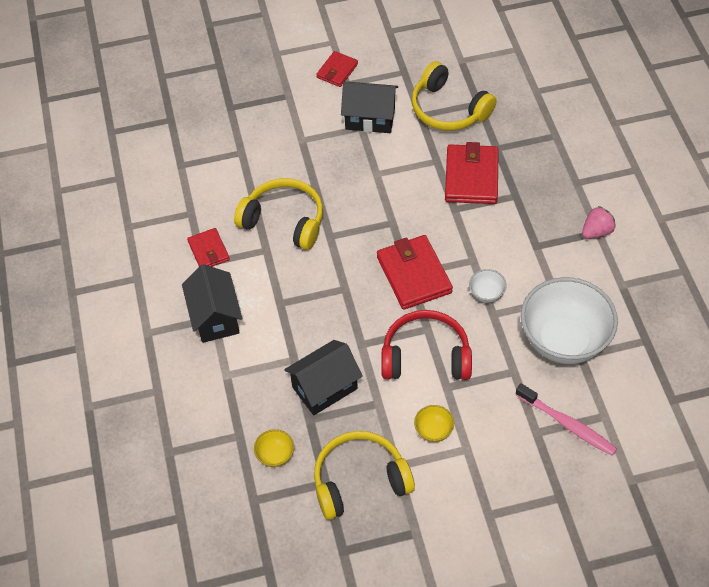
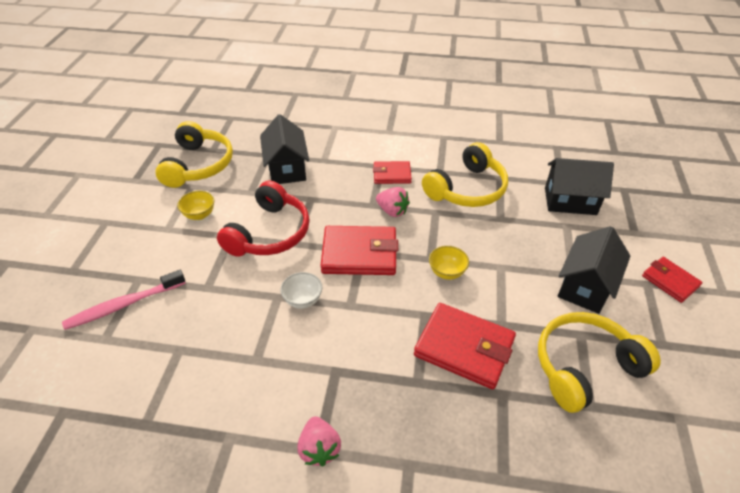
camera: 110 degrees right, 10 degrees down
(208, 251) = (455, 142): red wallet -> red wallet (392, 174)
(215, 317) = (388, 132): black house -> black house (570, 201)
(275, 455) = (253, 133): yellow bowl -> yellow bowl (447, 272)
(345, 269) = (392, 211): none -> pink strawberry
(563, 341) = (206, 342): white bowl -> none

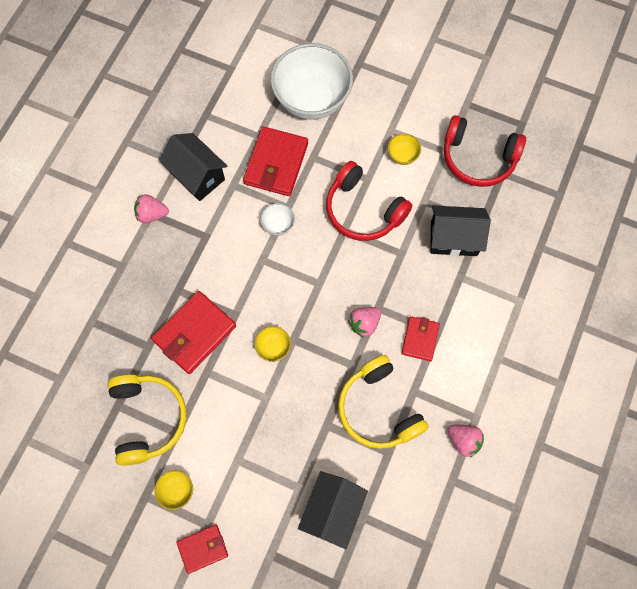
camera: 105 degrees right, 25 degrees up
(124, 305) = (312, 100): pink toothbrush -> white bowl
(198, 165) = (478, 158): yellow headphones -> red headphones
(359, 254) = (316, 280): red wallet -> red wallet (276, 164)
(465, 140) = (464, 441): none -> pink strawberry
(585, 286) = (221, 463): black house -> black house (197, 175)
(636, 317) = (177, 491): none -> yellow bowl

